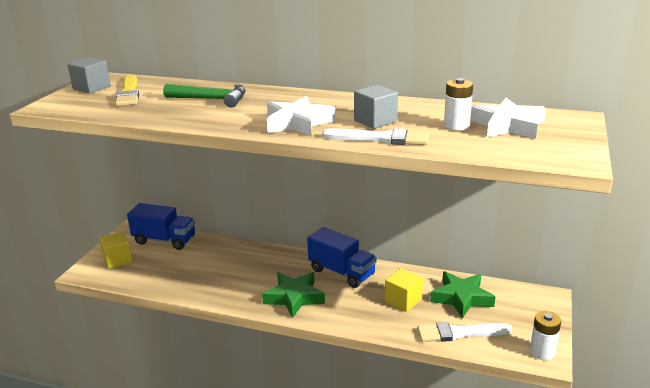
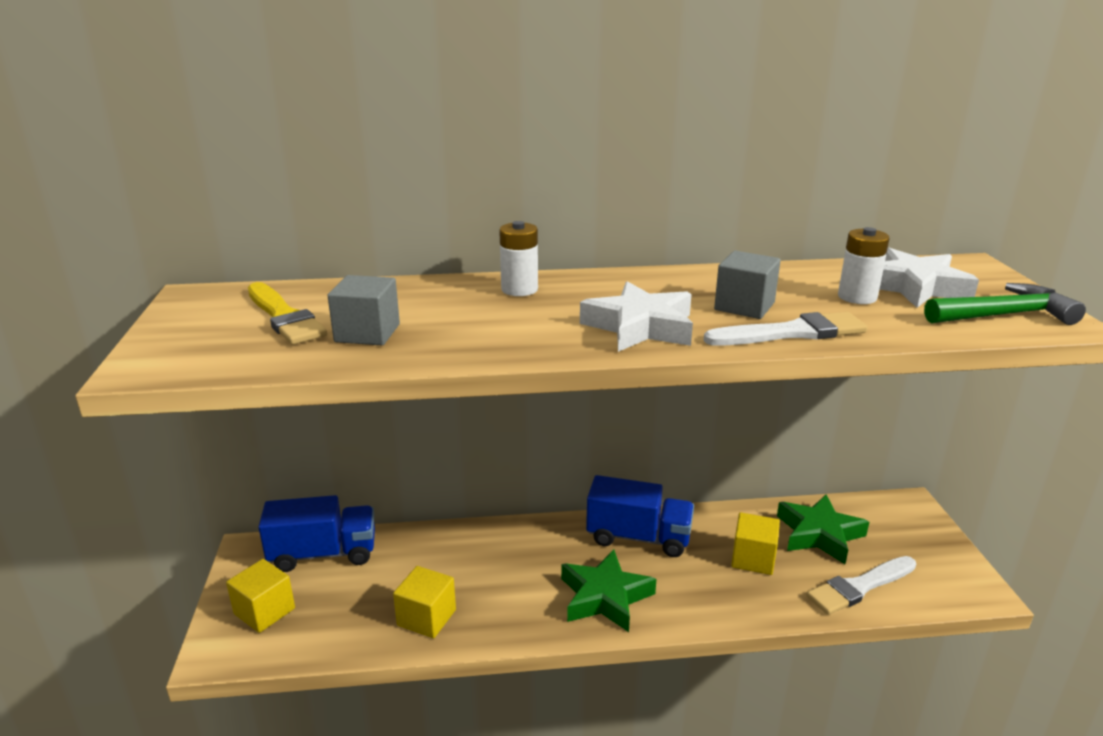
camera: 25 degrees left, 0 degrees up
(91, 88) = (197, 317): grey cube -> grey cube (367, 333)
(191, 283) = (426, 617): none -> yellow cube
(212, 99) = (449, 308): green hammer -> green hammer (1004, 315)
(542, 352) = (971, 584): white battery -> white battery (519, 289)

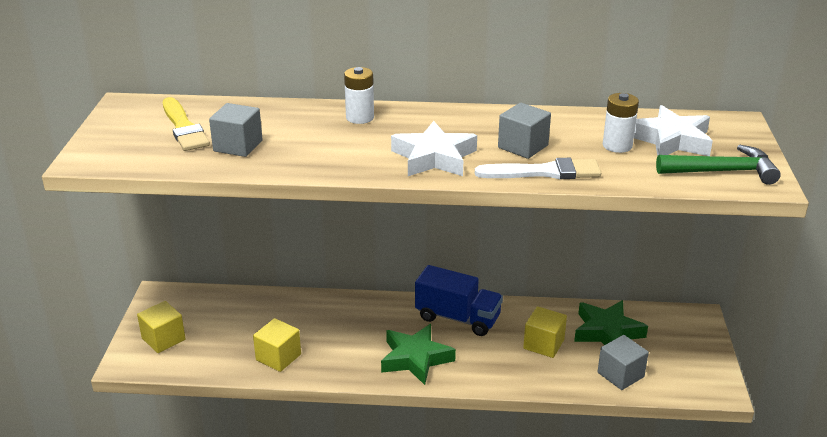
camera: 10 degrees right, 5 degrees up
(323, 554) = (212, 303): blue truck -> none
(859, 587) = (620, 375): white brush -> grey cube

